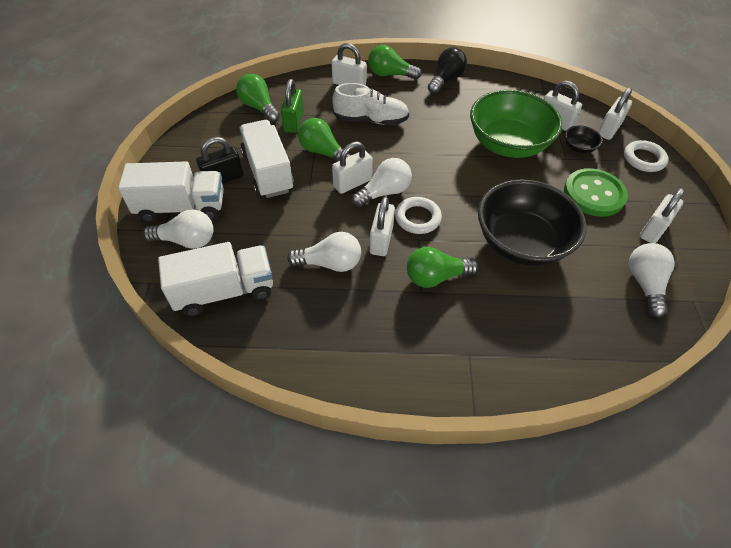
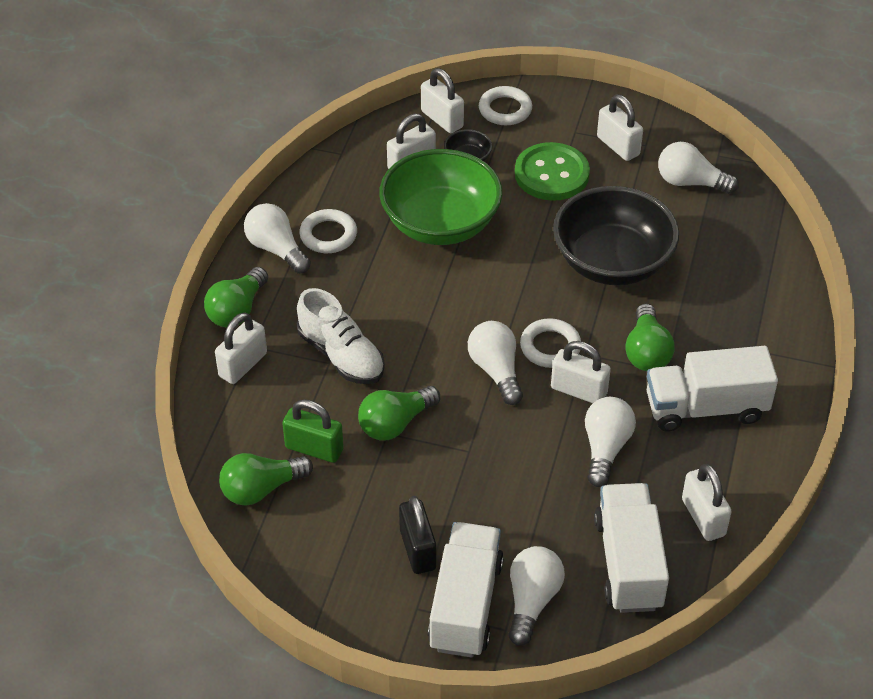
camera: 75 degrees left, 5 degrees down
(268, 172) = (419, 493): white truck -> white truck (705, 408)
(352, 183) = (469, 401): white padlock -> white padlock (703, 517)
(371, 120) = (341, 355): white shoe -> white shoe turned 120 degrees clockwise
(445, 80) = (276, 249): black light bulb -> white light bulb
(469, 98) = (328, 235): none -> white ring

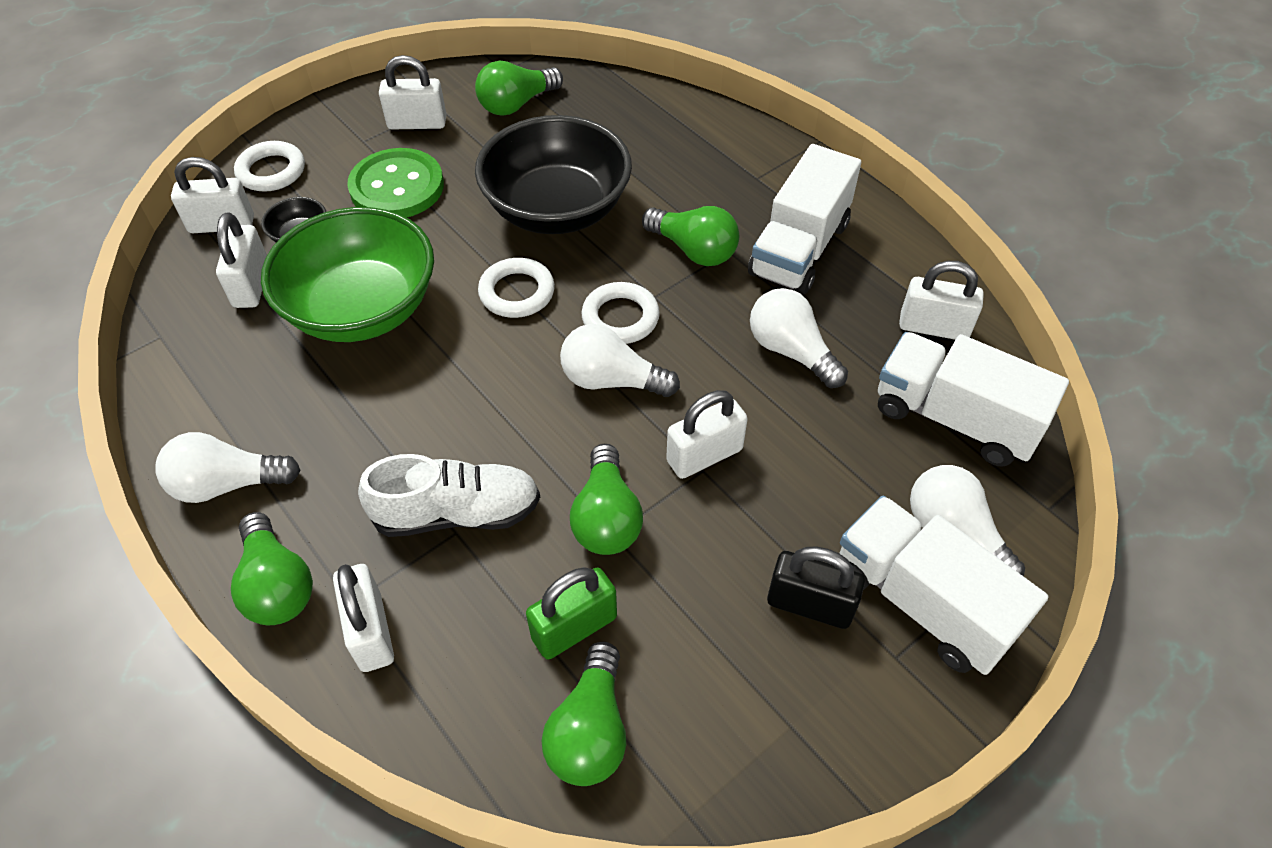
camera: 55 degrees left, 5 degrees up
(328, 235) = (265, 419): white ring -> white ring (517, 292)
(579, 390) = (698, 328): white padlock -> white padlock (704, 455)
(690, 182) = (516, 104): white light bulb -> green light bulb

